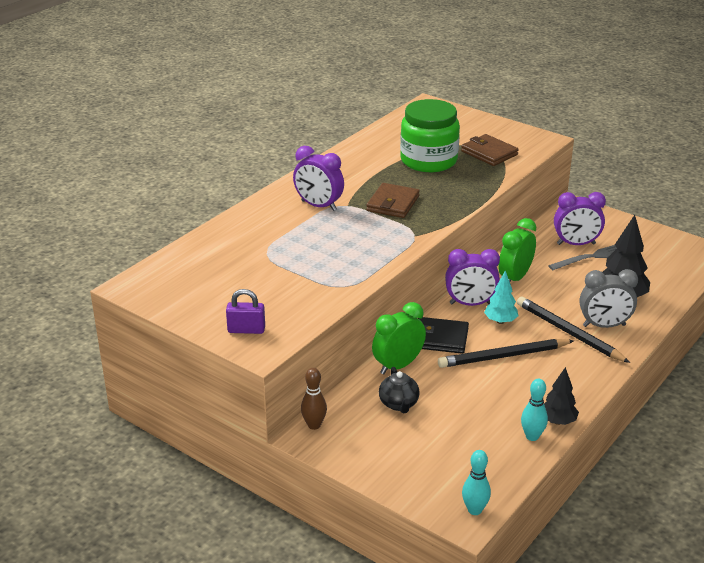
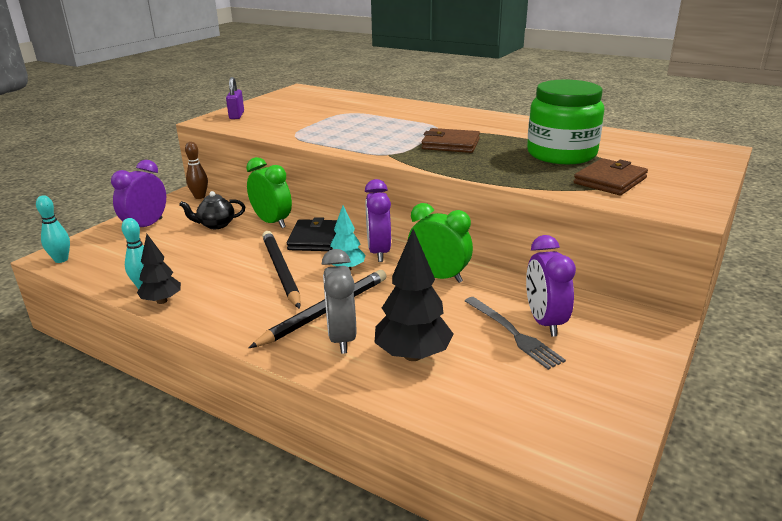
camera: 85 degrees right, 5 degrees down
(318, 206) = (433, 121): purple clock -> purple clock (146, 226)

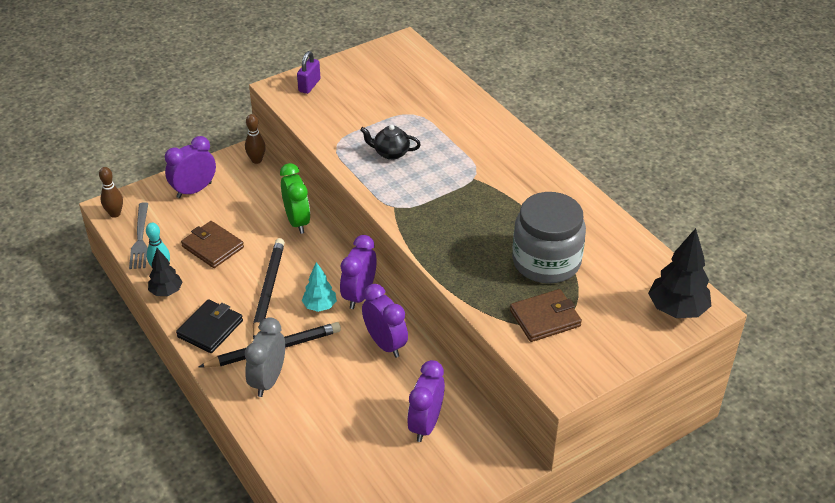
camera: 25 degrees right, 15 degrees up
(61, 260) = (115, 214): turquoise bowling pin -> brown bowling pin
(216, 225) = (250, 209): black teapot -> black teapot (390, 153)
(314, 239) = (318, 258): black wallet -> black wallet (210, 329)
(413, 355) = (305, 417): black tree -> black tree (677, 310)
(439, 277) = (385, 344): green clock -> purple clock
(450, 144) = (462, 209): brown wallet -> brown wallet (212, 247)
(513, 333) = (392, 426): grey fork -> grey fork (140, 238)
(561, 154) = (546, 261): green jar -> grey jar

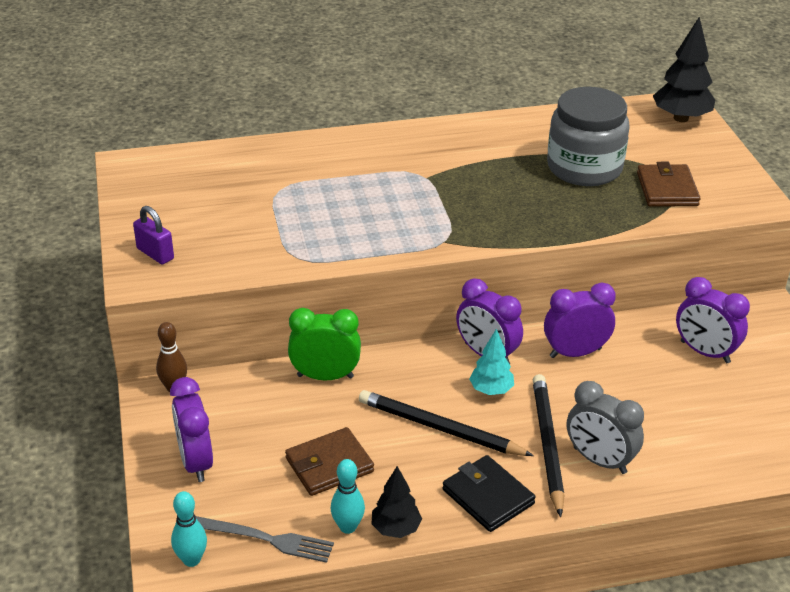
camera: 70 degrees left, 5 degrees down
(115, 214) = (191, 560): brown bowling pin -> turquoise bowling pin
(390, 153) = (343, 222): black teapot -> none

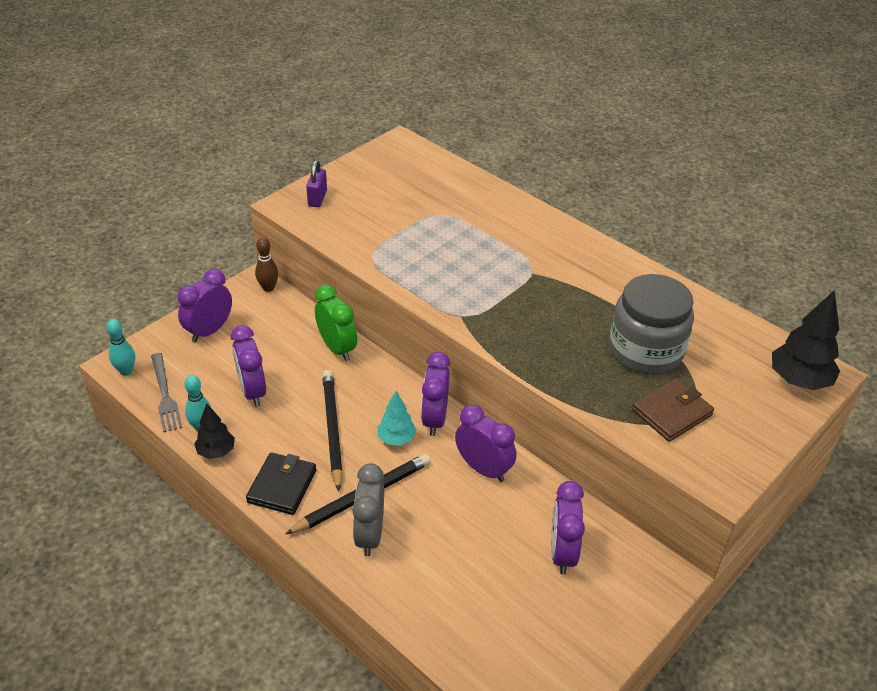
camera: 55 degrees right, 5 degrees up
(329, 465) = (252, 391): brown wallet -> purple clock

